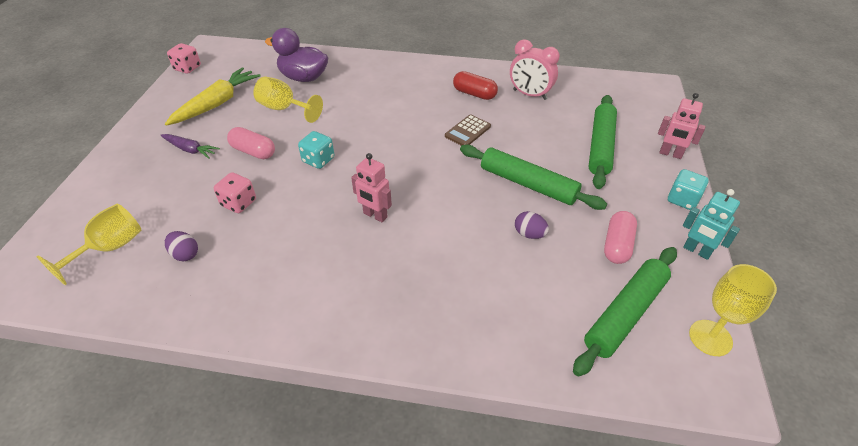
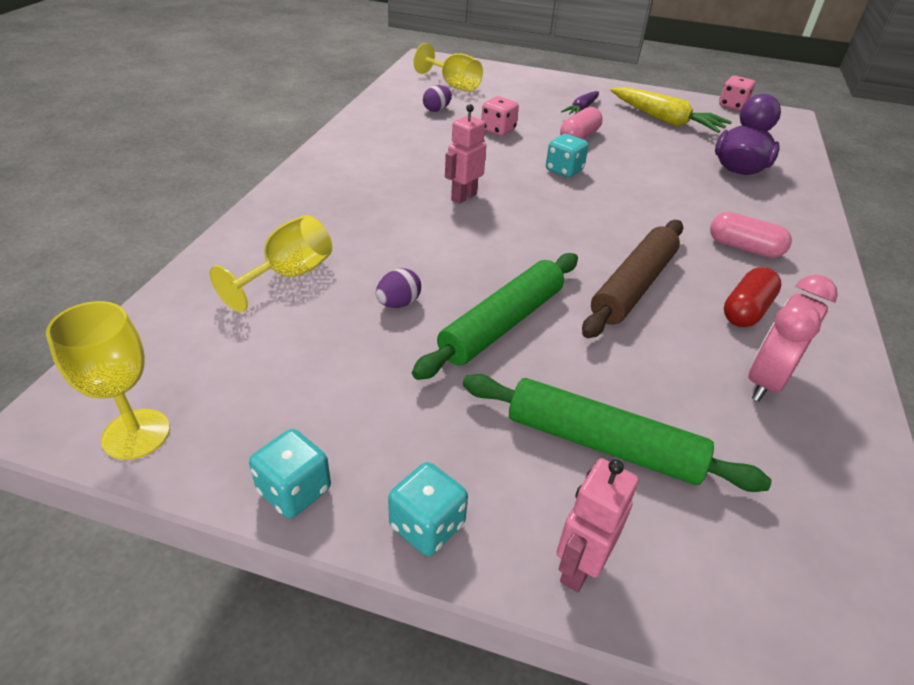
camera: 95 degrees right, 5 degrees down
(284, 109) = (663, 155): yellow goblet -> yellow goblet (288, 276)
(467, 131) = (633, 286): brown calculator -> brown rolling pin
(617, 245) = (346, 387): pink capsule -> pink capsule (744, 248)
(625, 313) = (227, 357): green rolling pin -> none
(696, 251) = (294, 490): turquoise robot -> turquoise dice

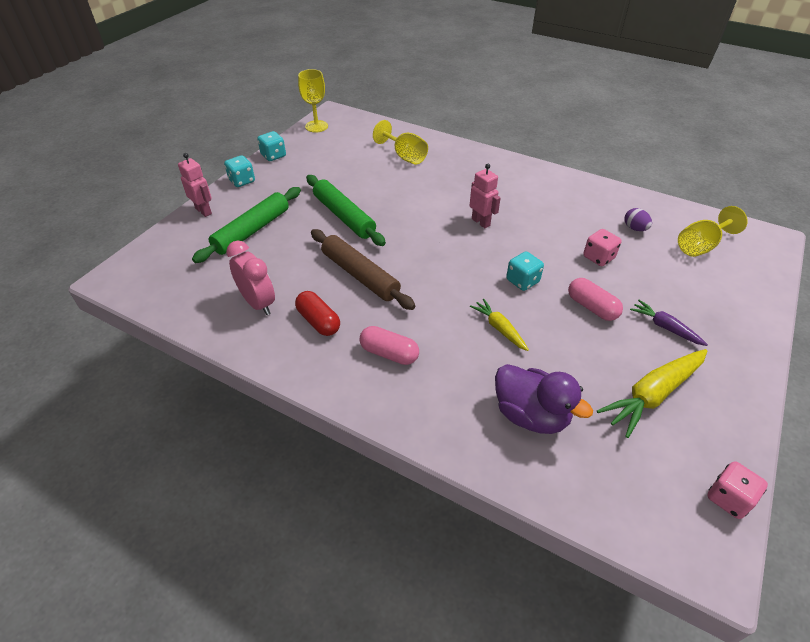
camera: 105 degrees right, 5 degrees up
(398, 303) = (372, 186): purple egg -> none
(648, 183) = (499, 328): none -> yellow carrot
(744, 248) = (389, 353): pink capsule -> pink capsule turned 75 degrees clockwise

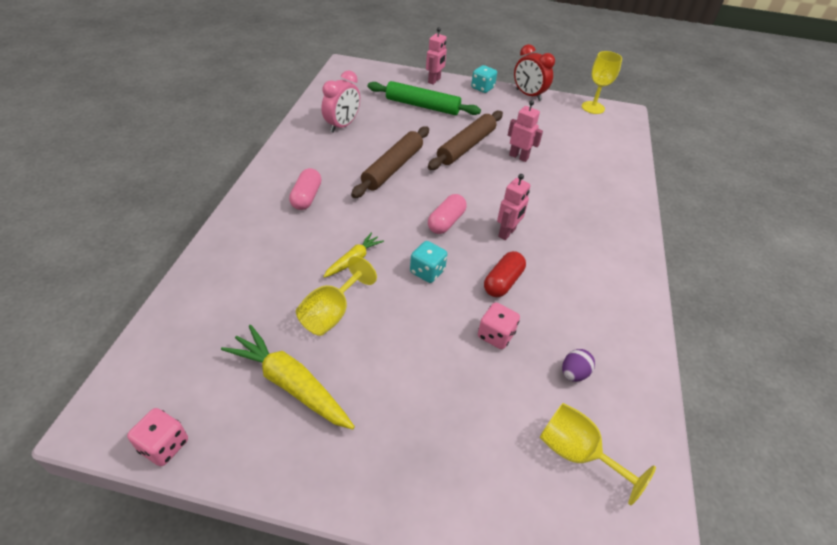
camera: 70 degrees right, 0 degrees up
(273, 156) = (528, 95): turquoise dice -> red clock
(318, 321) = (332, 156): red capsule -> red capsule (503, 282)
(344, 216) = (466, 146): green rolling pin -> brown rolling pin
(374, 188) = (518, 157): none -> pink robot
(404, 156) = (586, 167): yellow goblet -> yellow goblet (331, 313)
(531, 415) = (253, 289): purple duck -> none
(592, 307) = (407, 330): pink capsule -> pink capsule (446, 222)
(665, 327) = (396, 400): purple carrot -> none

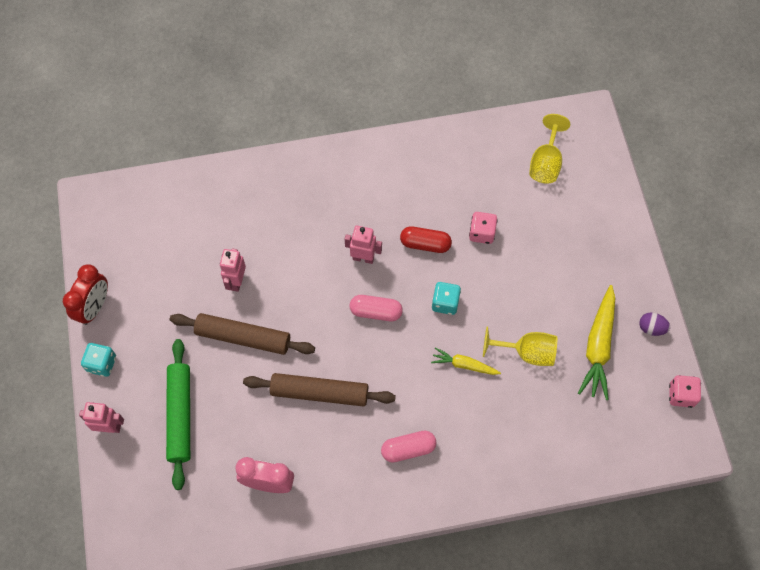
camera: 110 degrees left, 20 degrees up
(574, 373) = (486, 176): purple egg -> purple egg (651, 328)
(593, 107) = (92, 232): yellow goblet -> none

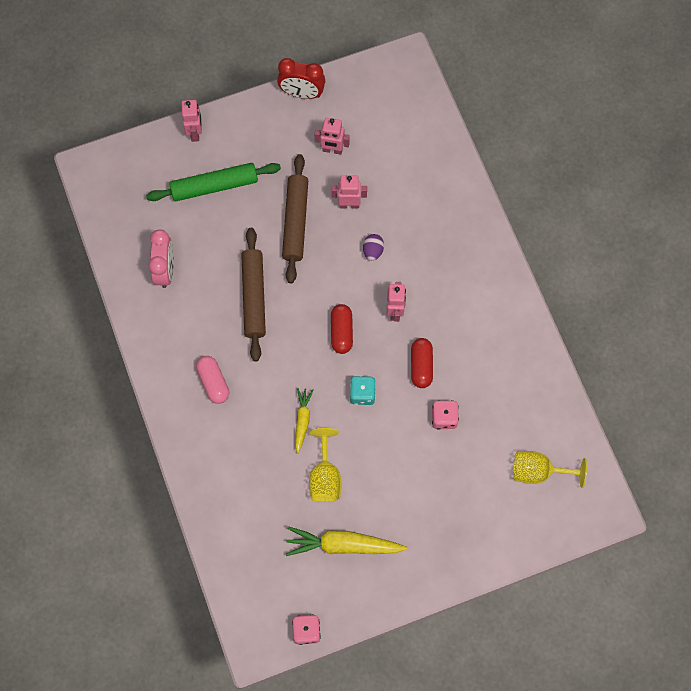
camera: 80 degrees right, 5 degrees up
(102, 364) = (250, 112): turquoise dice -> none
(170, 287) = (332, 150): none -> pink robot
(376, 312) = (341, 332): pink capsule -> red capsule
(651, 328) = (372, 596): purple egg -> purple egg (373, 251)

